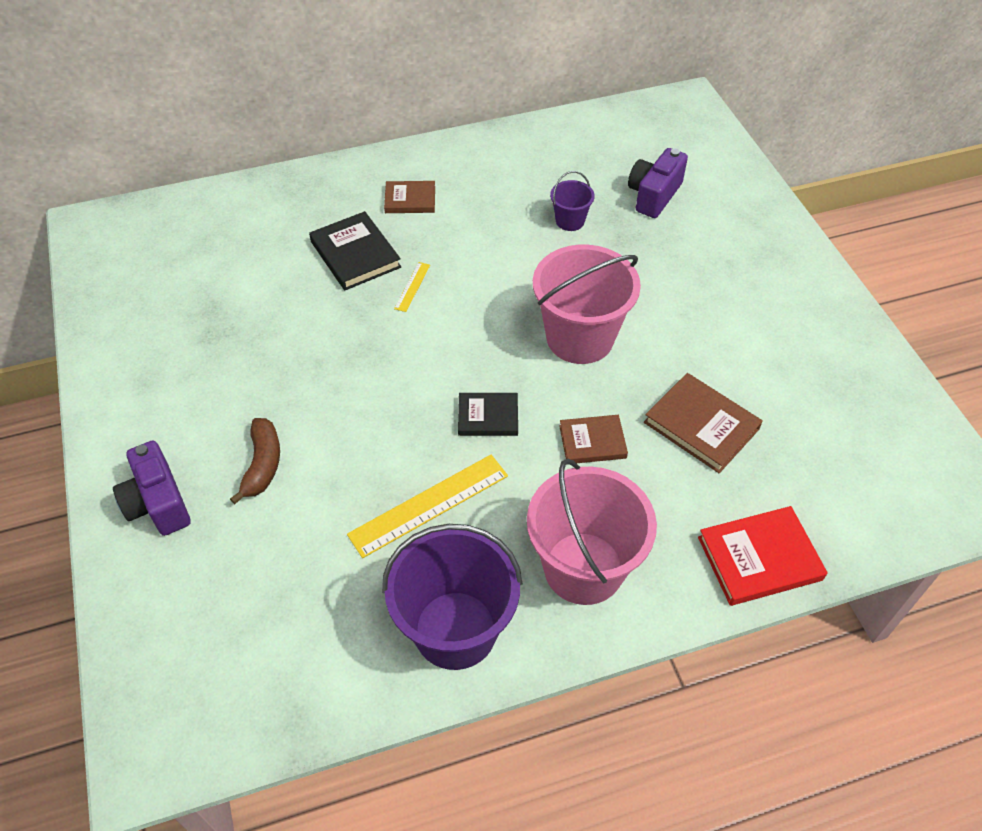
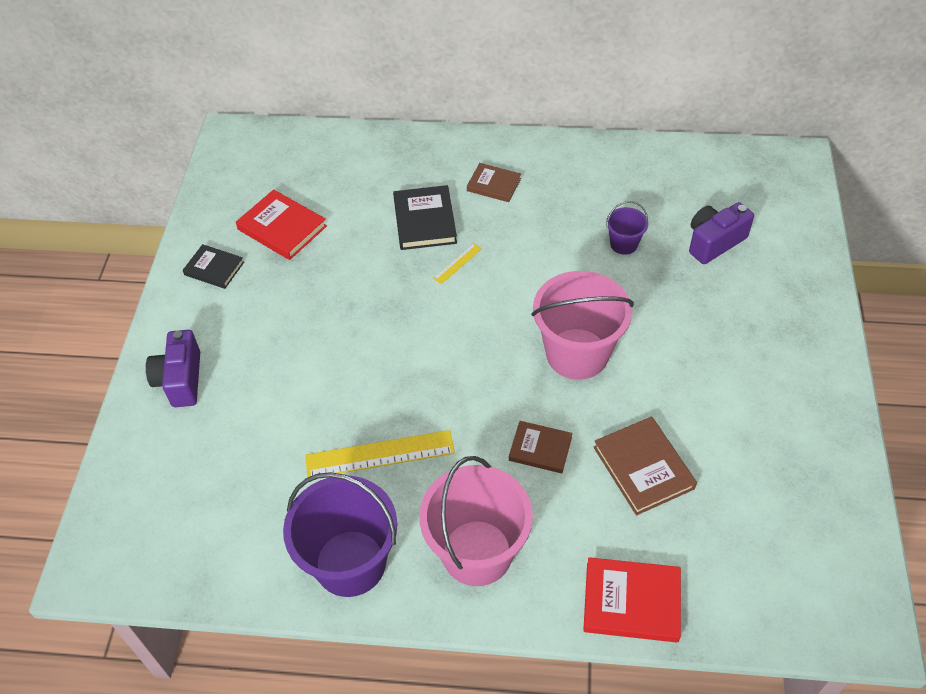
camera: 25 degrees right, 0 degrees up
(198, 305) = (282, 228): none -> red book
(262, 464) = (269, 376): brown banana -> none
(488, 417) = (463, 397): black book -> black book (214, 269)

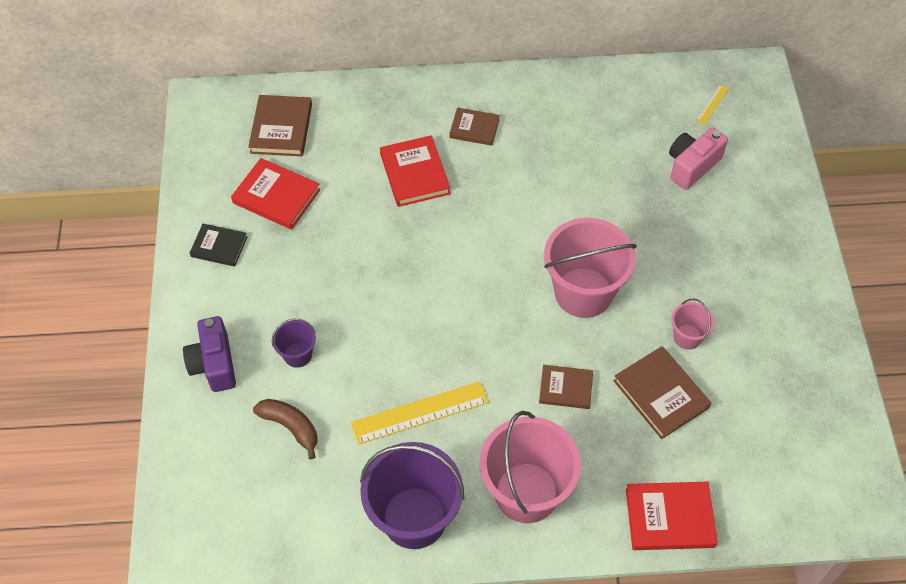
camera: 10 degrees left, 5 degrees up
(242, 452) = (290, 427): none -> brown banana
(302, 166) = (281, 128): none -> brown book
(424, 221) = (414, 174): black book -> red book
(457, 263) = (455, 214): yellow ruler -> yellow ruler (712, 104)
(623, 244) = (608, 177): purple bucket -> purple bucket (298, 355)
(682, 412) = (687, 337): none -> pink bucket
(714, 242) = (692, 166): purple camera -> pink camera

